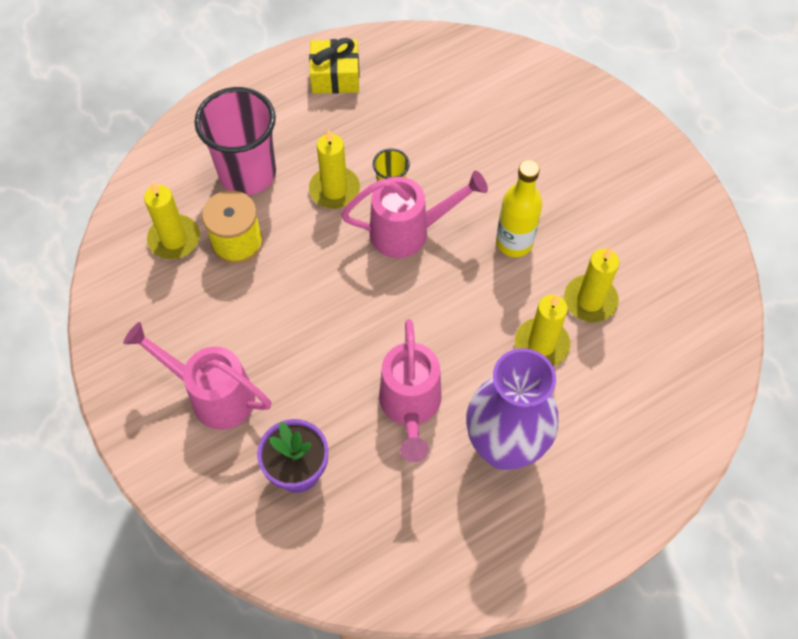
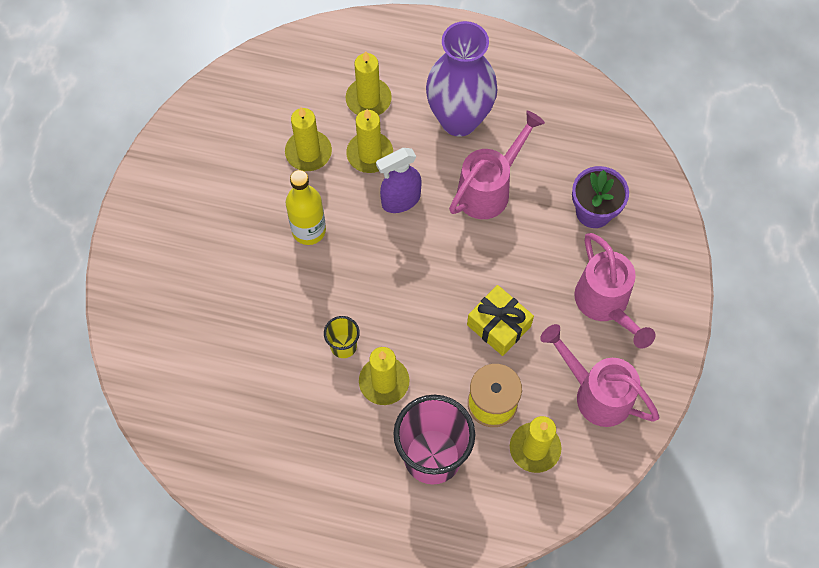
camera: 135 degrees left, 5 degrees up
(335, 76) = (281, 484): yellow gift -> yellow gift (499, 325)
(408, 232) = (368, 302): pink watering can -> pink watering can (596, 394)
(472, 329) = (400, 200): none -> purple spray bottle
(600, 391) = (368, 99): none -> yellow candle

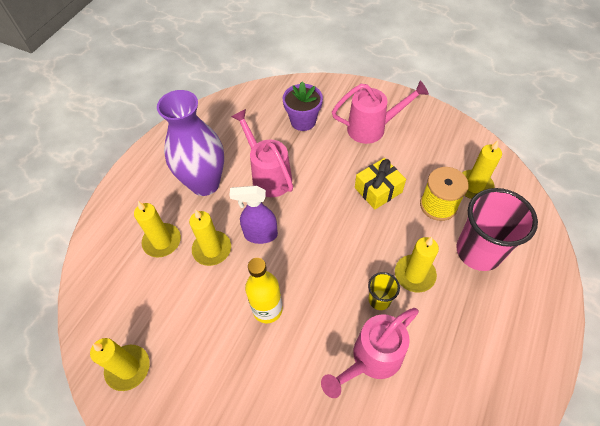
camera: 75 degrees left, 10 degrees down
(308, 152) = (193, 297): yellow candle -> yellow candle (128, 368)
(400, 200) = (260, 235): purple spray bottle -> purple spray bottle turned 105 degrees clockwise
(596, 394) = (436, 145): pink watering can -> pink watering can (372, 359)

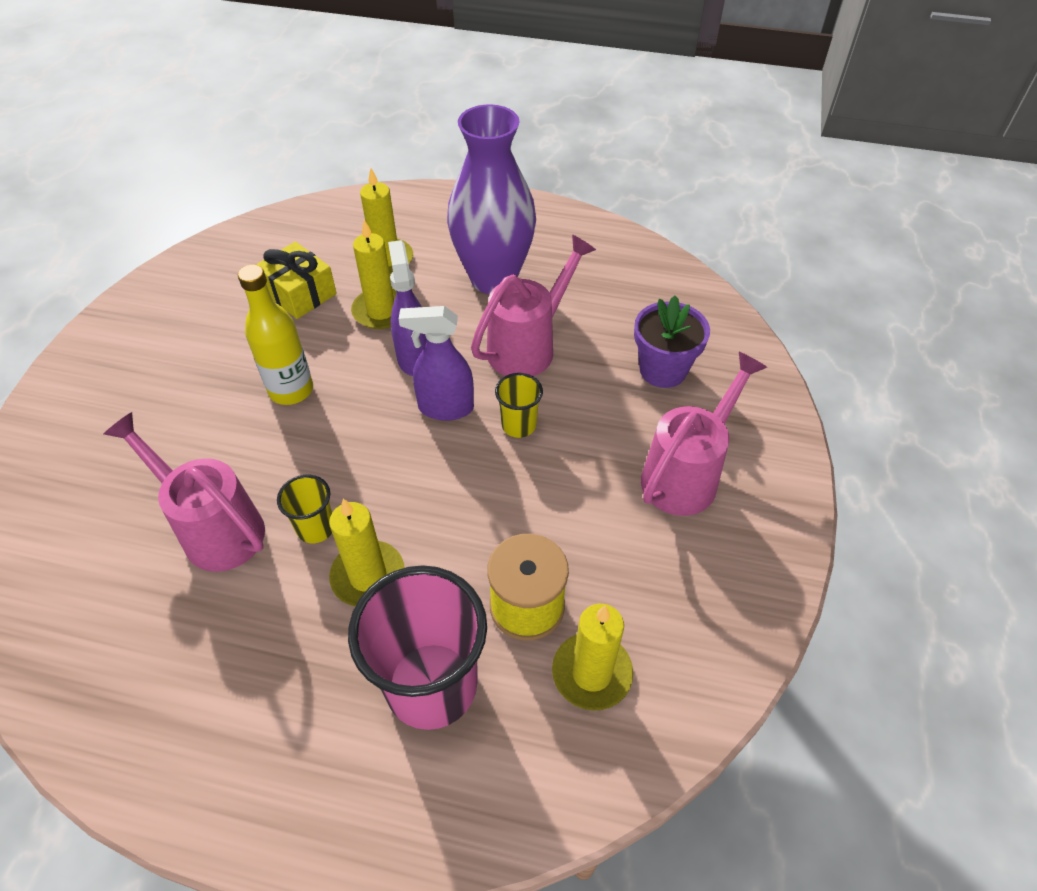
camera: 75 degrees right, 5 degrees down
(128, 368) = (207, 275): yellow candle -> none
(304, 223) = (445, 408): none -> purple spray bottle
(326, 190) = (518, 425): none -> yellow cup
(372, 128) = (685, 475): pink watering can -> pink watering can turned 120 degrees counterclockwise
(378, 190) = (538, 502): yellow gift -> yellow gift (300, 293)

